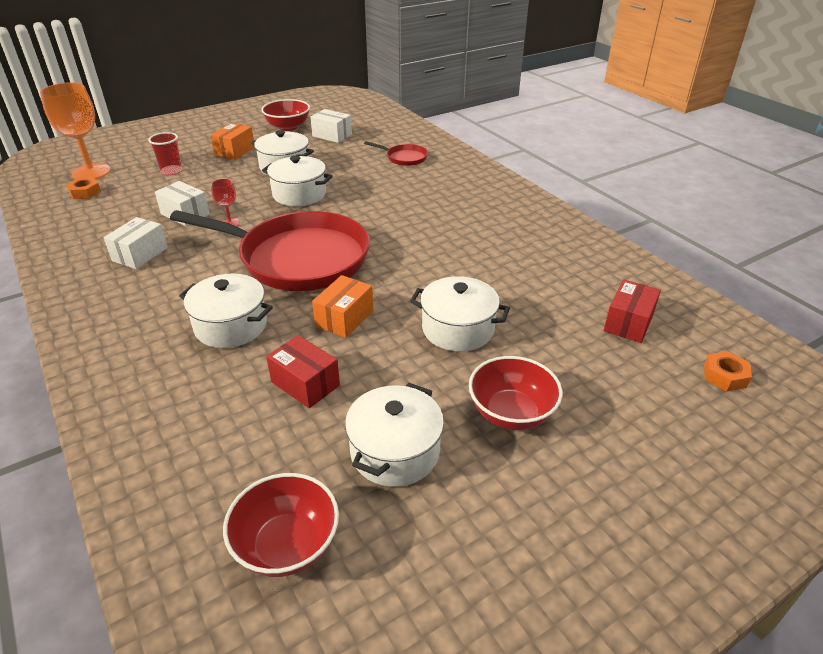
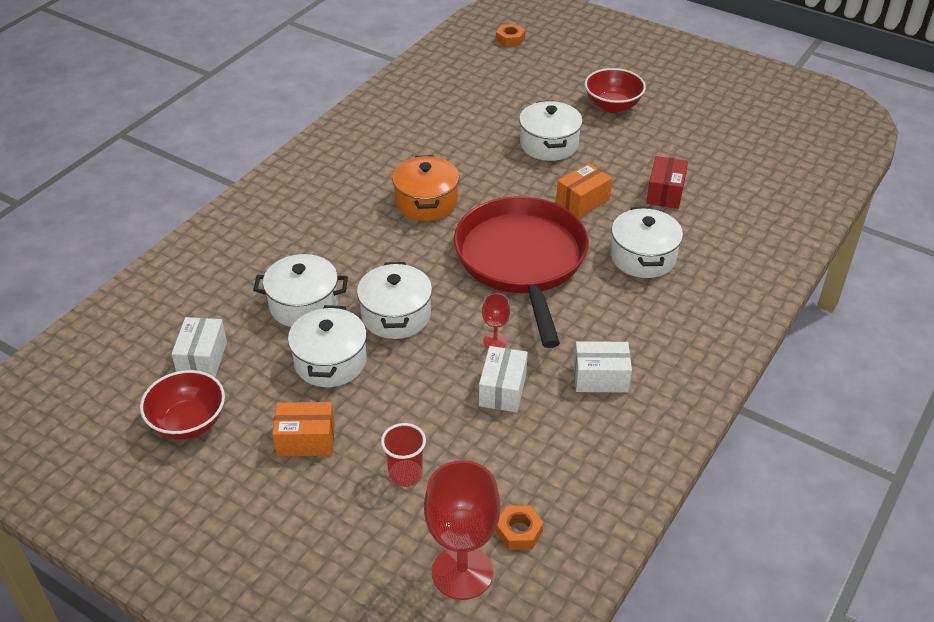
camera: 115 degrees left, 5 degrees up
(91, 172) = (462, 572): orange goblet -> red goblet
(287, 545) = (774, 154): red bowl -> none
(344, 318) = (582, 201): orange box -> orange box turned 45 degrees counterclockwise
(395, 451) = (682, 139): white pot -> white pot (304, 305)
(404, 158) = (249, 264): red pan -> none
(416, 234) = (426, 202): none -> orange pot
(628, 323) = (481, 76): red box -> none

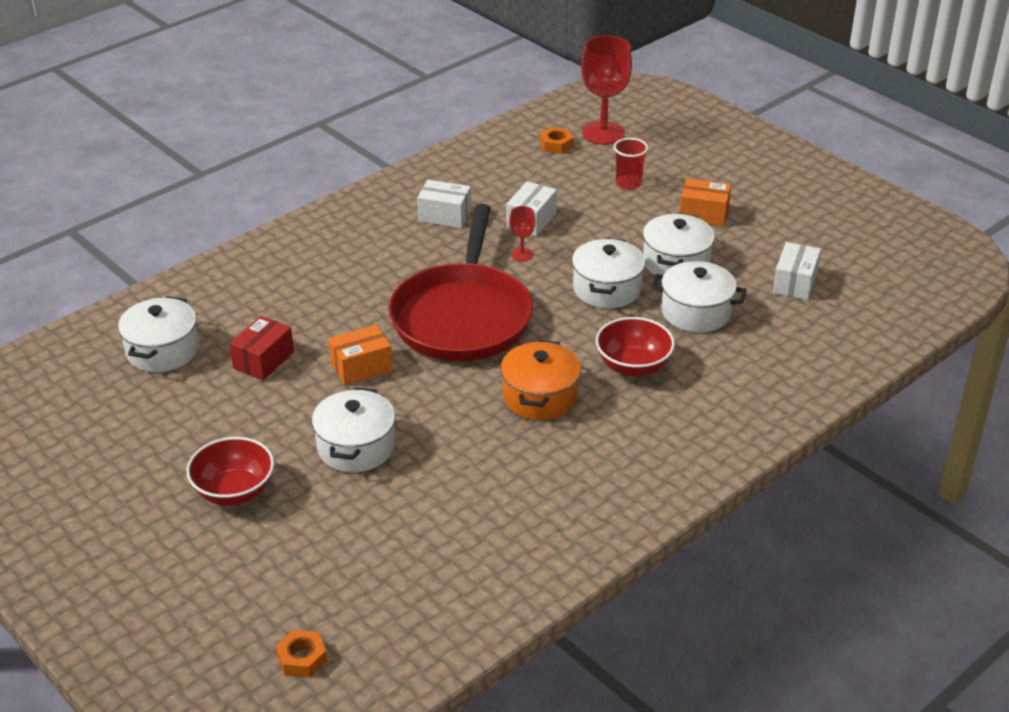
camera: 165 degrees left, 5 degrees down
(188, 423) = (802, 239): red bowl -> red bowl (633, 366)
(643, 257) = (338, 300): white pot -> white pot (162, 350)

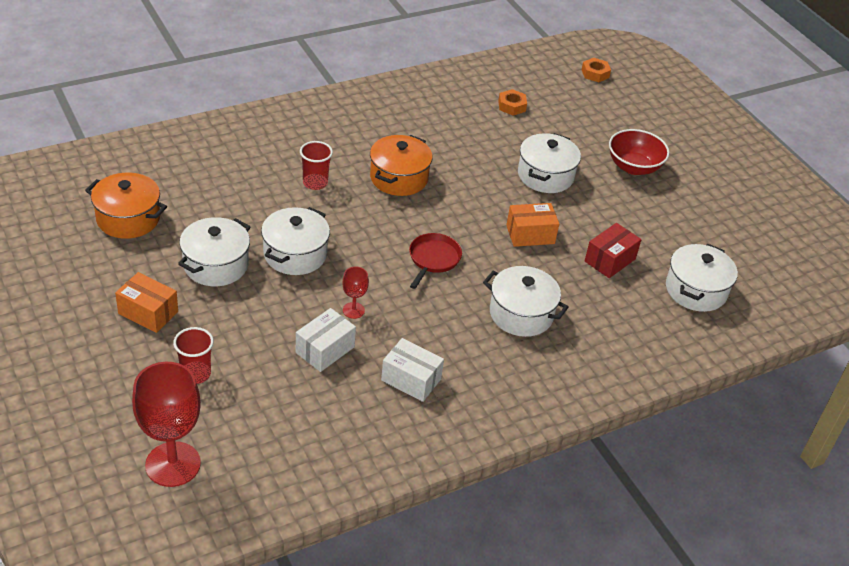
camera: 170 degrees left, 5 degrees up
(462, 316) = (433, 259): red pan -> red pan, size x0.42
(556, 145) = (240, 458): orange nut -> orange nut (512, 106)
(633, 366) = (315, 183): red bowl -> red cup
(696, 312) = (234, 214): white pot -> white pot (521, 314)
(795, 283) = (128, 218): white box -> orange pot

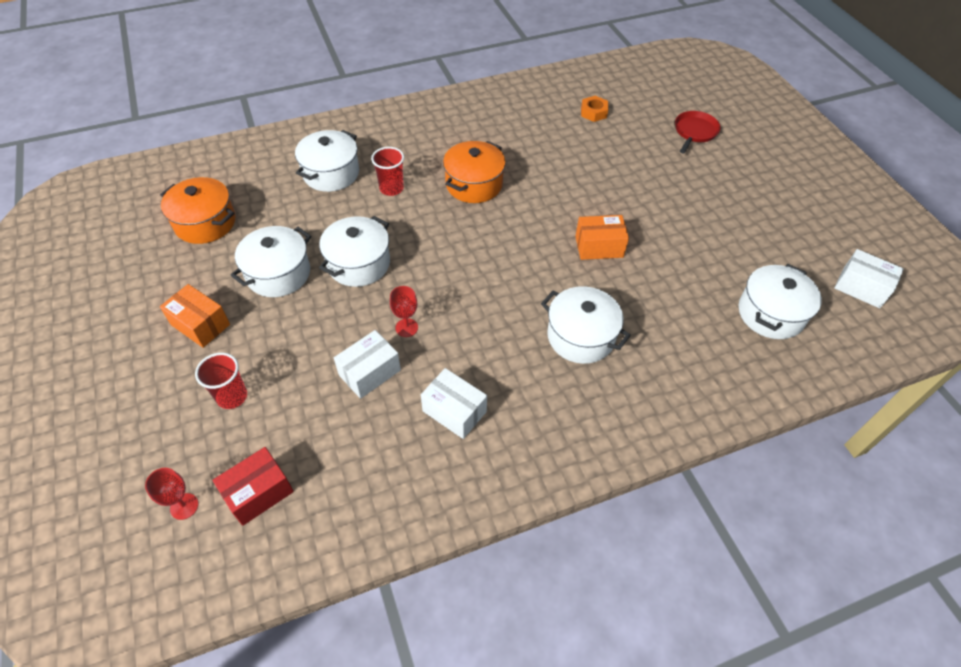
camera: 10 degrees right, 10 degrees up
(173, 464) = (184, 506): red goblet -> red goblet, size x0.47
(433, 259) = (496, 272): red pan -> red pan (694, 132)
(545, 175) = (620, 184): white pot -> white pot (331, 173)
(595, 73) = (678, 81): orange nut -> none
(610, 260) = (680, 277): red box -> red box (258, 493)
(633, 167) = (711, 176): red bowl -> none
(778, 266) = (861, 287): none -> white box

